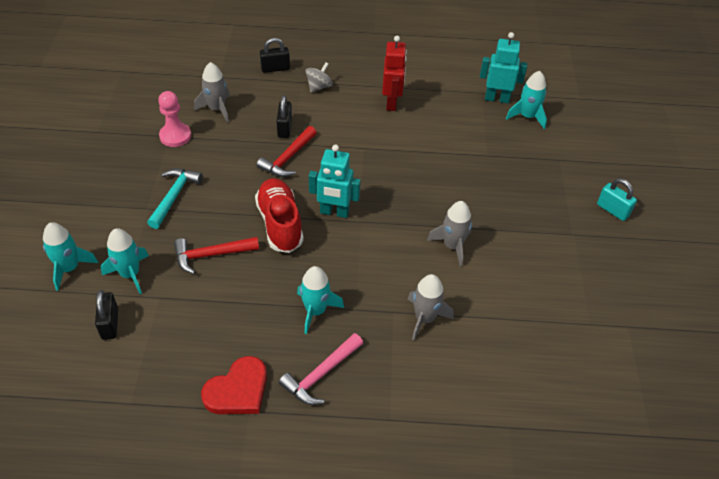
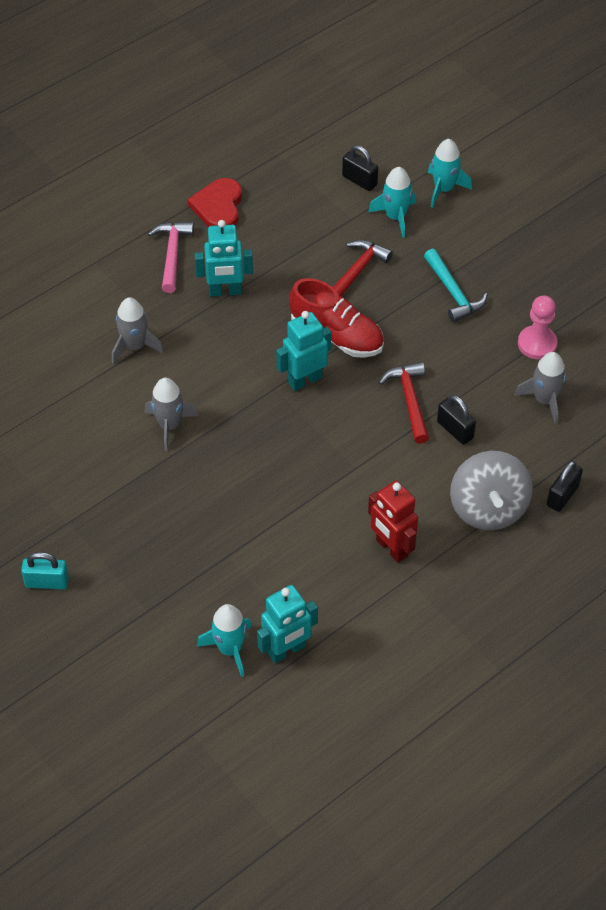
camera: 140 degrees right, 5 degrees up
(315, 311) = (225, 291): turquoise rocket -> turquoise robot
(319, 87) = (488, 508): grey spinning top -> grey spinning top, size x1.85

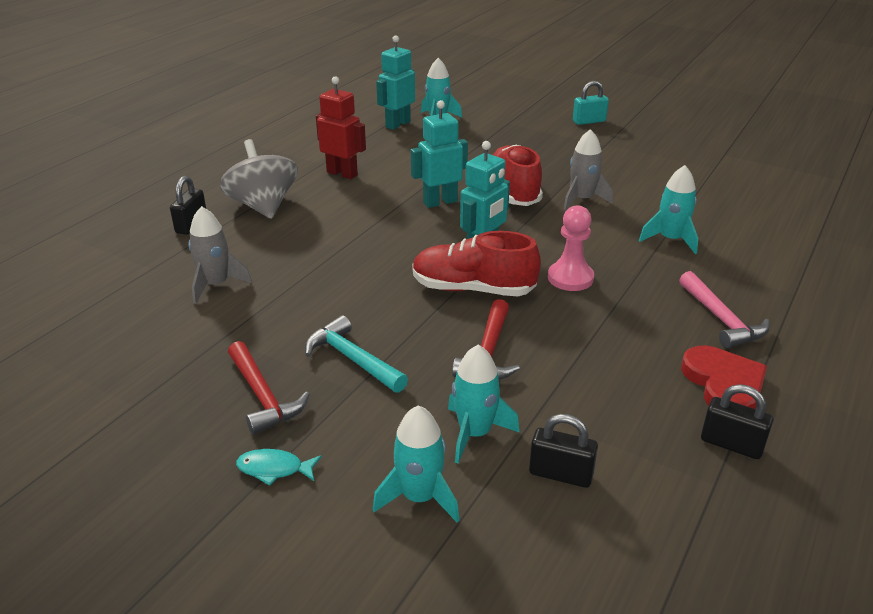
camera: 160 degrees right, 20 degrees down
(134, 346) = (670, 239): grey rocket -> turquoise rocket
(225, 291) = (626, 299): turquoise robot -> turquoise robot (440, 202)
(227, 459) = (513, 191): none -> red shoe
(409, 400) = (366, 256): red hammer -> red hammer (263, 396)
(455, 430) = (310, 246): black padlock -> black padlock (731, 444)
(521, 226) = (274, 469): none -> turquoise fish
(537, 344) = (230, 331): pink pawn -> pink pawn (570, 278)

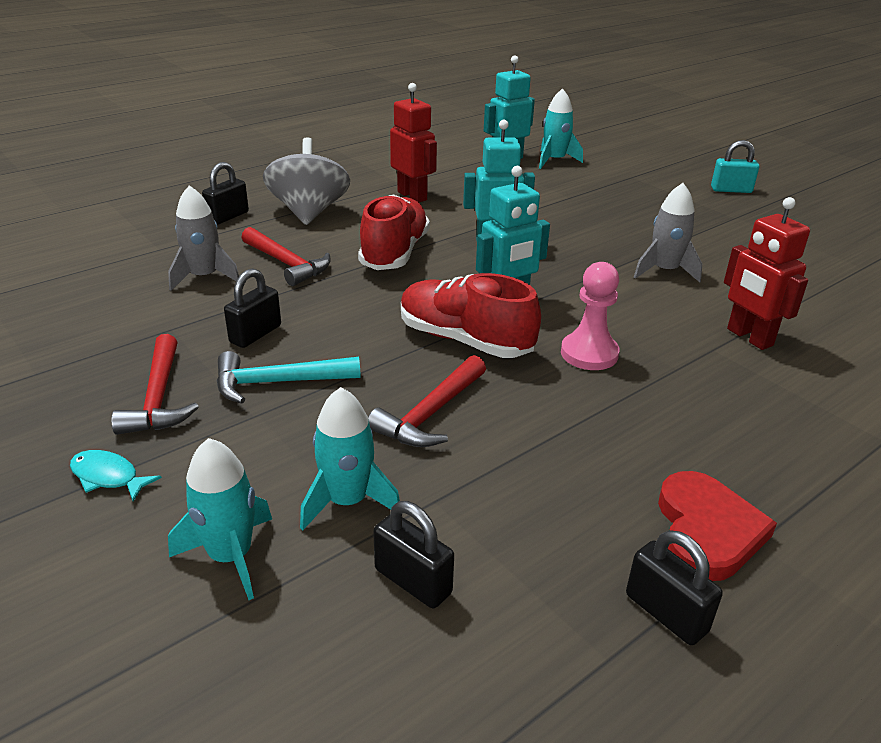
camera: 20 degrees right, 0 degrees up
(280, 257) = (287, 264): none -> red hammer
(302, 324) = (255, 334): none -> black padlock
(352, 359) = (278, 383): turquoise hammer -> turquoise hammer turned 75 degrees counterclockwise
(513, 191) = (587, 247): red shoe -> red shoe (394, 253)
(670, 239) = (749, 337): turquoise rocket -> red robot
(721, 319) = (756, 448): pink hammer -> none

